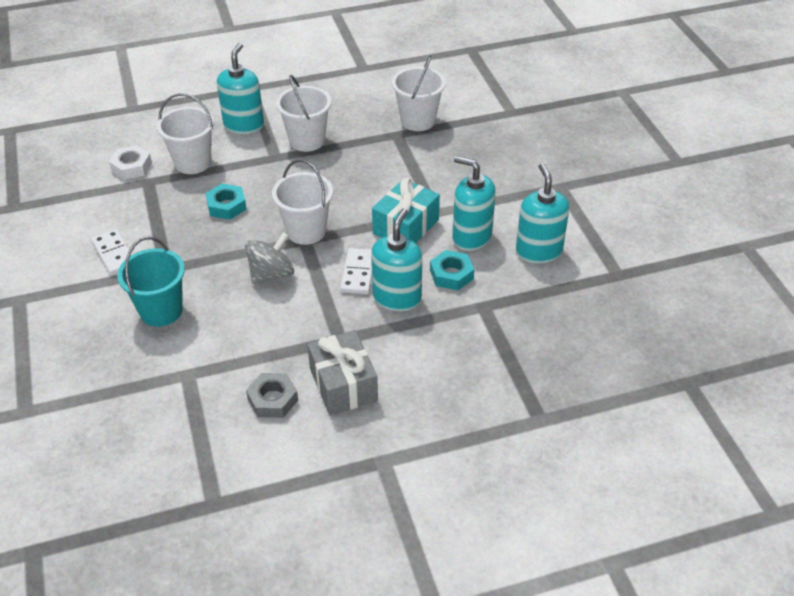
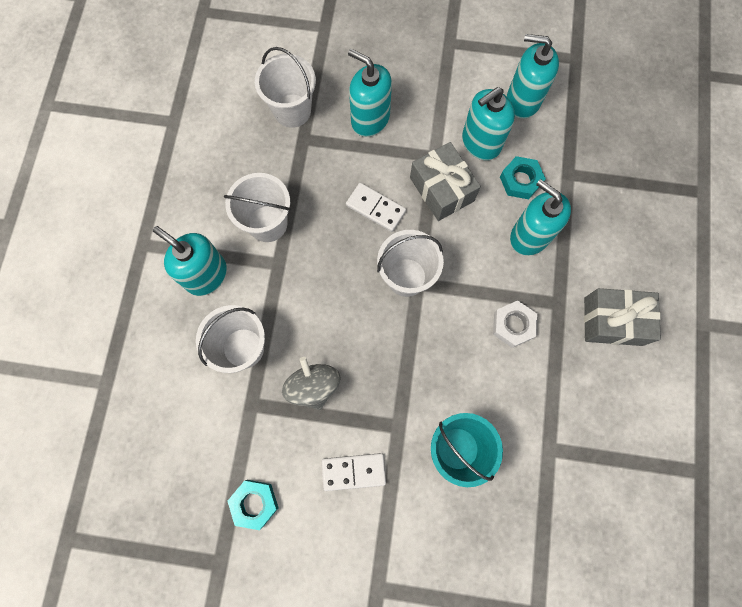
camera: 65 degrees left, 30 degrees up
(131, 167) = (216, 414): white nut -> white nut (513, 325)
(226, 206) = (332, 337): turquoise nut -> turquoise nut (254, 503)
(271, 274) = (452, 330): grey spinning top -> grey spinning top (313, 386)
(272, 399) = (608, 385): grey nut -> none
(358, 273) = (485, 255): white domino -> white domino (375, 208)
(406, 226) = (442, 189): turquoise gift -> grey gift
(443, 164) = (370, 119): none -> turquoise soap dispenser

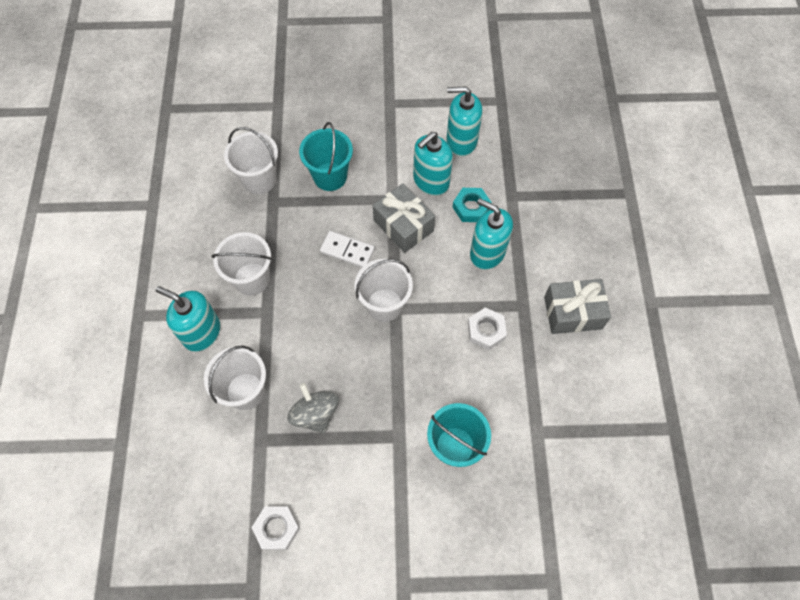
camera: 10 degrees left, 10 degrees down
(254, 503) = (276, 528): turquoise nut -> white nut
(353, 471) = (364, 483): white domino -> none
(370, 119) = (330, 176): turquoise soap dispenser -> turquoise bucket

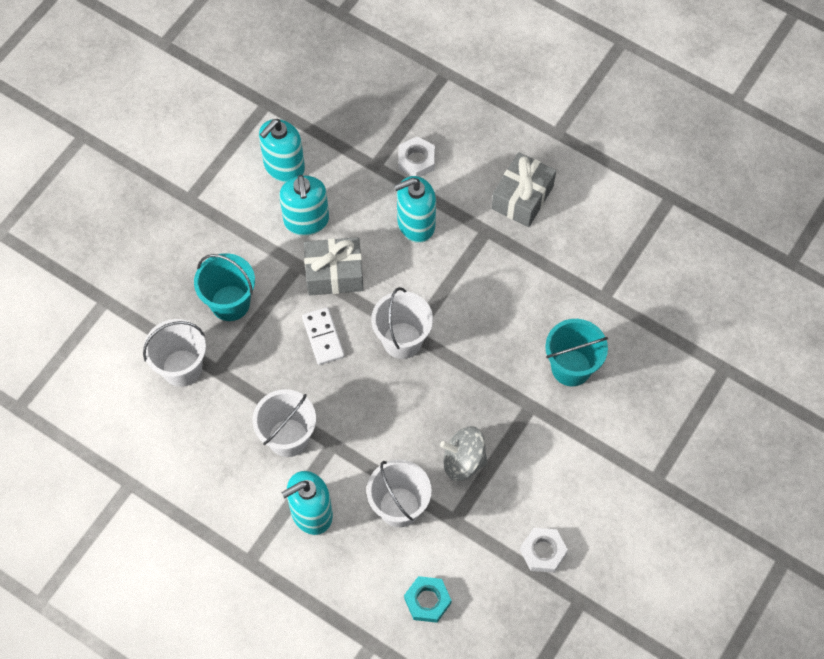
camera: 55 degrees left, 0 degrees up
(347, 250) = (323, 337): white domino -> white domino turned 75 degrees counterclockwise
(471, 207) = (360, 206): turquoise nut -> turquoise nut (427, 601)
(486, 330) = (488, 275): white nut -> white nut (416, 160)

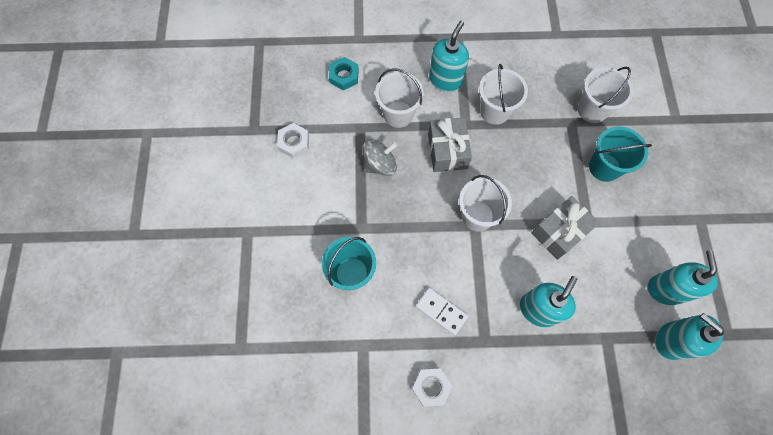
camera: 145 degrees right, 5 degrees up
(306, 221) = (612, 258): turquoise soap dispenser -> turquoise soap dispenser (671, 340)
(323, 337) = (528, 184): white domino -> white domino (441, 311)
(416, 160) = (581, 365): white nut -> white nut (431, 387)
(522, 197) = (480, 390): grey gift -> grey gift (447, 151)

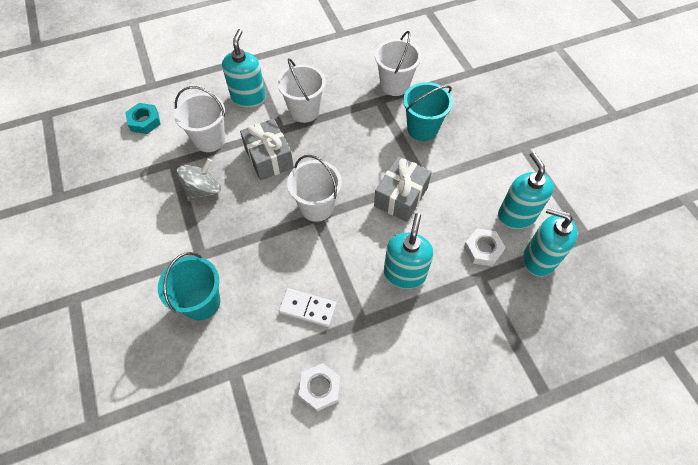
camera: 20 degrees left, 10 degrees down
(294, 142) = (106, 196): white nut -> white nut (482, 249)

